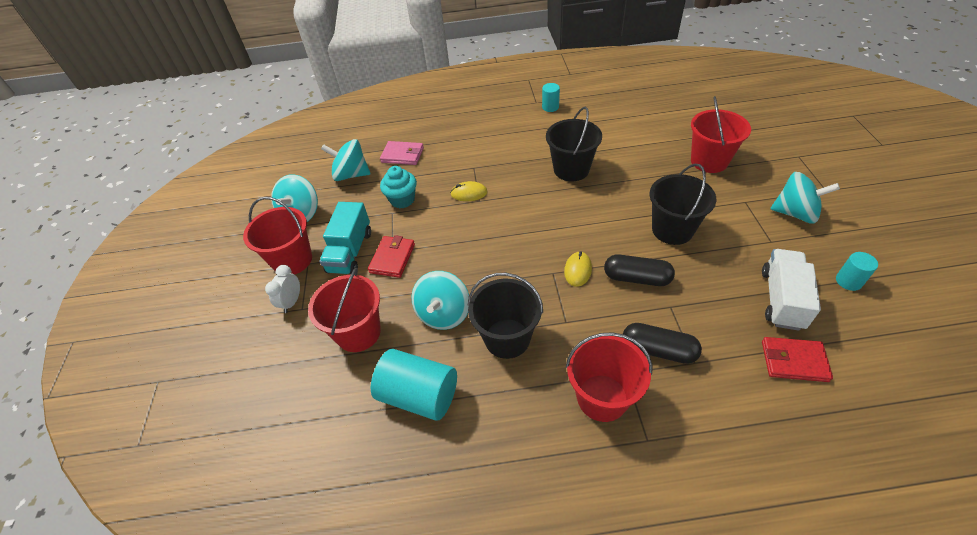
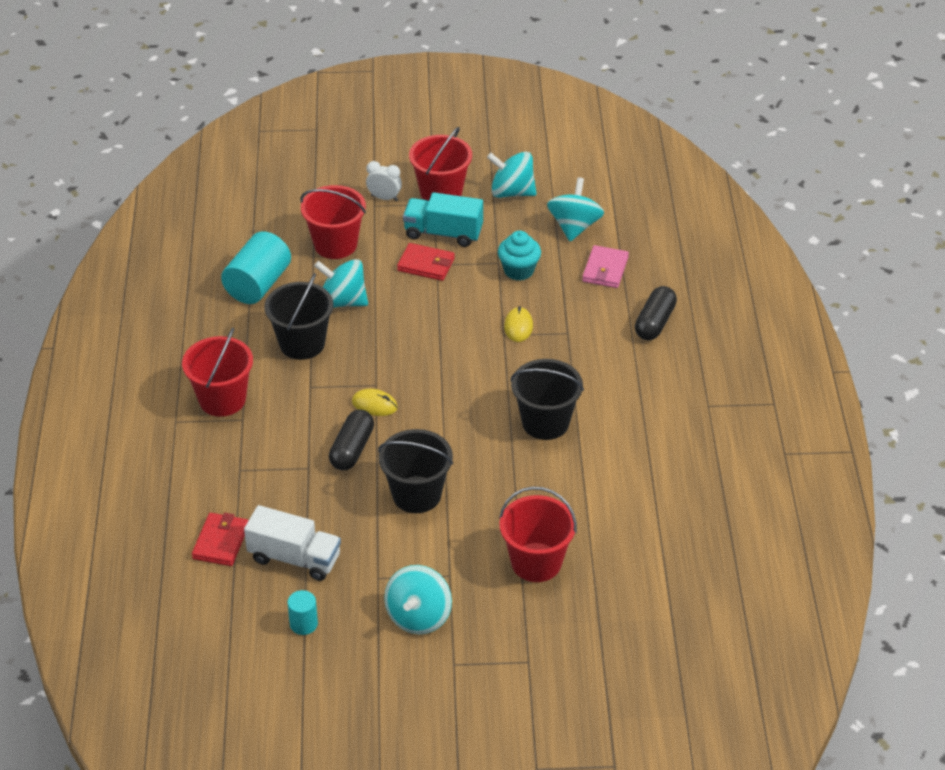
camera: 90 degrees right, 5 degrees down
(550, 107) = (692, 419): turquoise cylinder -> none
(658, 350) = (260, 447): black capsule -> black capsule (654, 322)

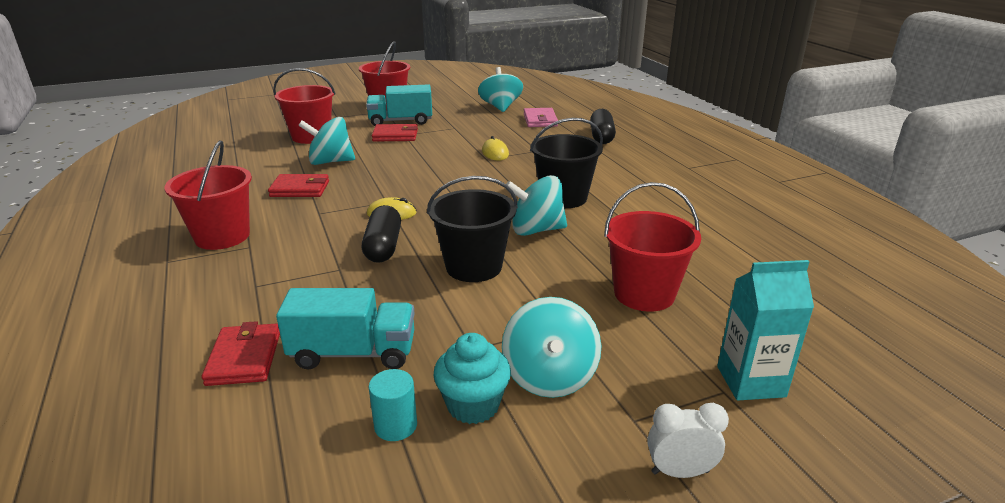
camera: 20 degrees left, 15 degrees down
(258, 284) = (245, 164): turquoise cylinder -> none
(294, 558) = (353, 353): white truck -> turquoise truck
(302, 343) = (300, 189): black bucket -> red wallet
(384, 198) = (343, 113): white clock -> white clock (680, 472)
(512, 192) = (442, 100): turquoise spinning top -> turquoise spinning top (536, 230)
(519, 270) = (474, 129): turquoise cupcake -> turquoise cupcake (473, 405)
(553, 660) = (750, 381): none -> turquoise carton

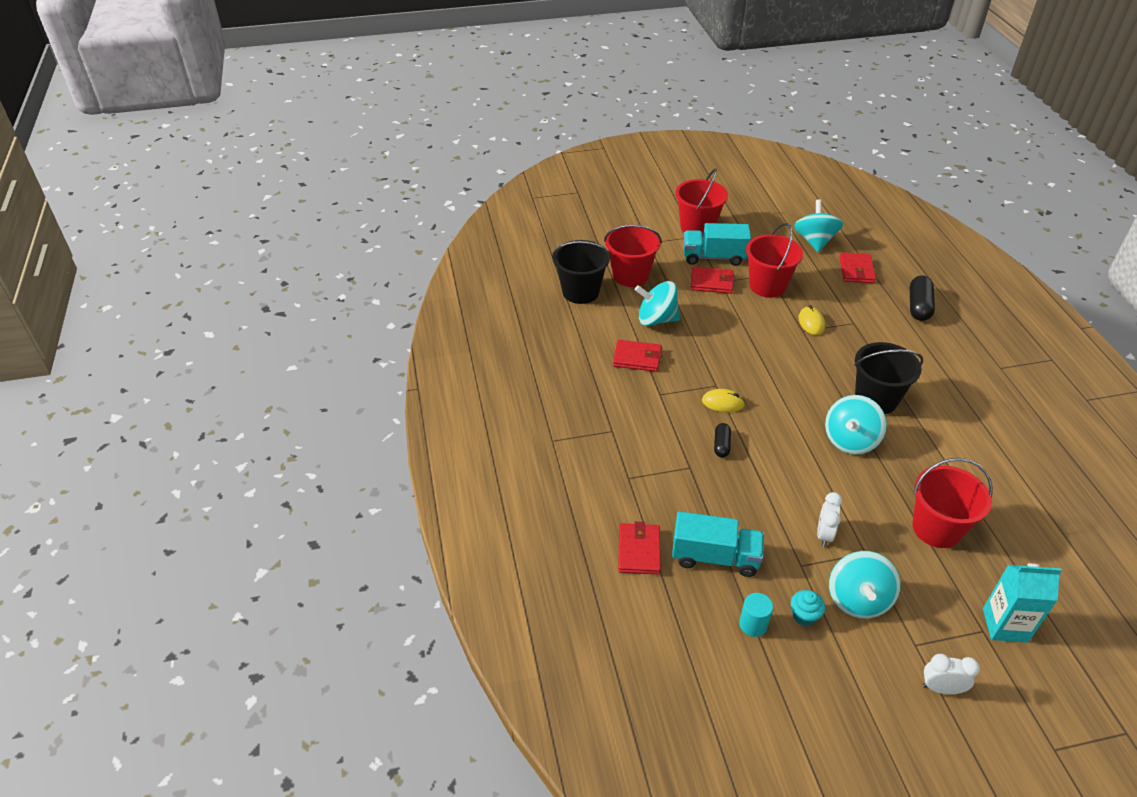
camera: 10 degrees right, 15 degrees up
(222, 236) = (587, 415): red bucket -> red bucket (767, 286)
(383, 247) = (721, 445): black capsule -> black capsule, size x0.60
(473, 405) = (804, 616): turquoise cupcake -> turquoise cupcake, size x0.66
(474, 267) = (798, 479): black bucket -> black bucket (580, 292)
(504, 314) = (824, 534): none -> white clock
(536, 230) = (850, 440): turquoise spinning top -> turquoise spinning top turned 60 degrees counterclockwise
(540, 120) = (856, 270): pink wallet -> red wallet

